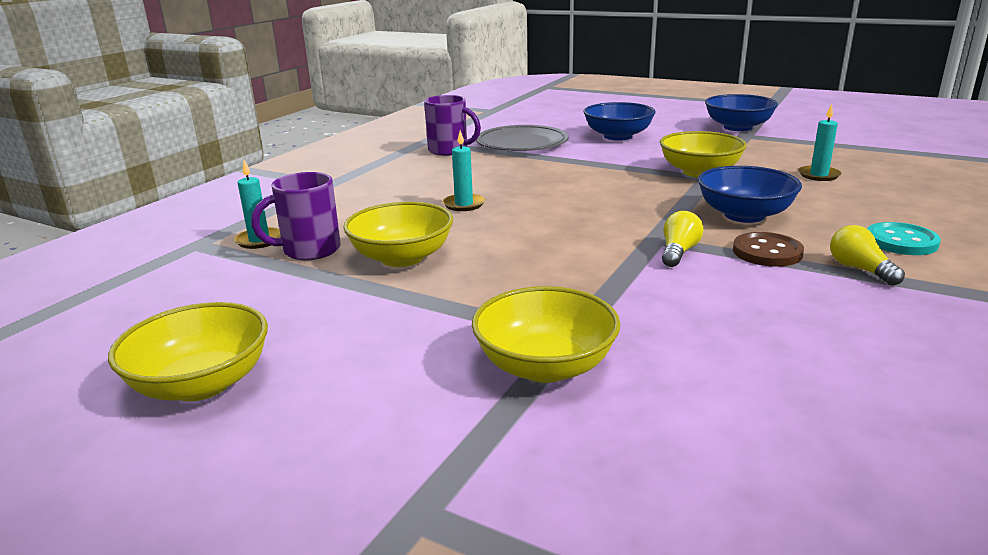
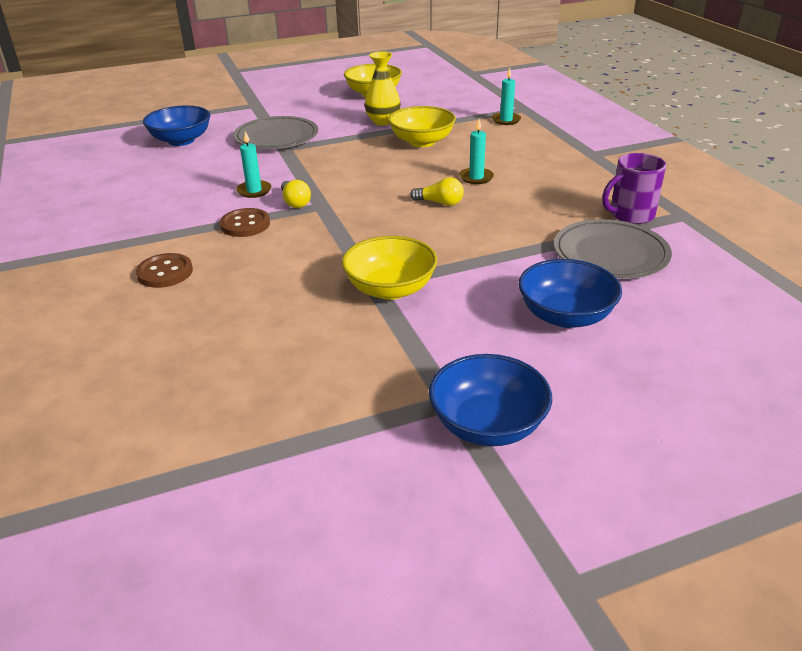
camera: 130 degrees right, 10 degrees up
(309, 250) = (470, 127): purple mug -> none
(354, 311) = (383, 121): none -> yellow vase
(545, 366) = (276, 137): yellow bowl -> grey plate
(744, 215) = (292, 250): blue bowl -> blue bowl (181, 140)
(818, 175) = (282, 339): turquoise candle -> turquoise candle (254, 191)
(860, 269) = (181, 235): yellow light bulb -> yellow light bulb (440, 203)
(901, 241) = (165, 272): turquoise button -> brown button

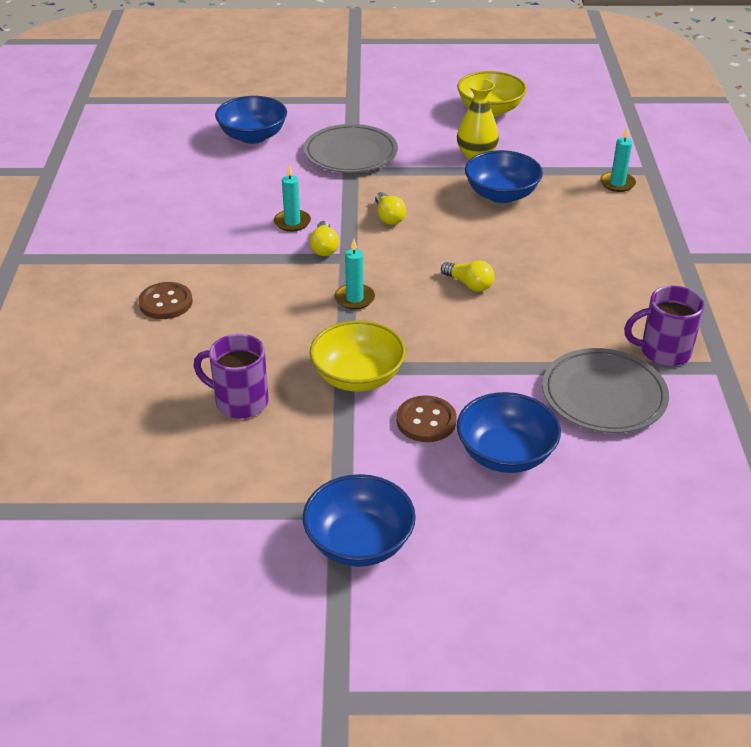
camera: 20 degrees right, 5 degrees up
(245, 224) = (263, 264): brown button -> brown button (426, 421)
(288, 335) = (239, 402): none -> purple mug
(338, 172) = (388, 217): none -> yellow light bulb
(422, 142) = (501, 195): yellow bowl -> blue bowl
(476, 177) = (529, 259): turquoise candle -> turquoise candle (354, 298)

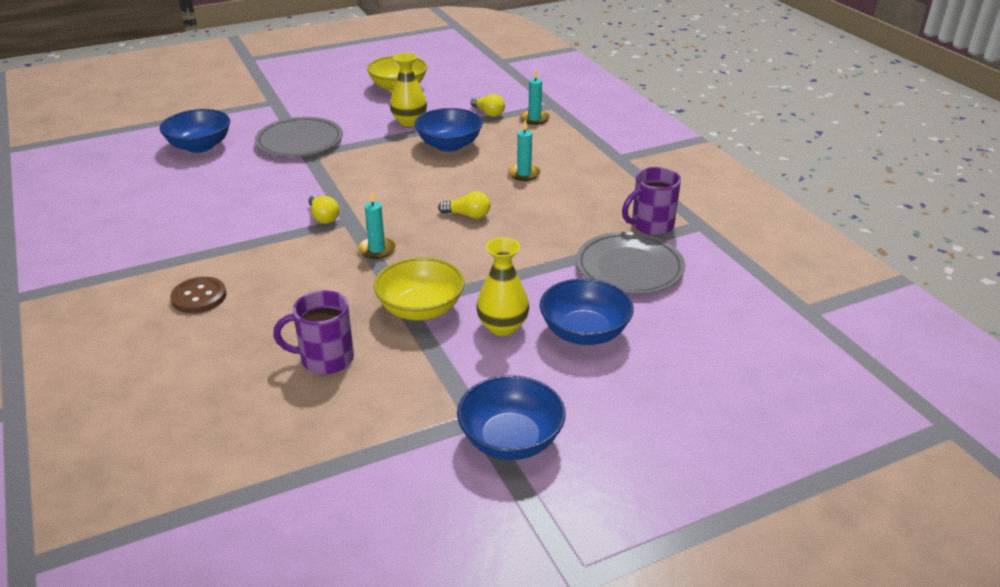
camera: 25 degrees left, 5 degrees down
(292, 222) = (281, 204): turquoise candle -> turquoise candle (524, 174)
(388, 217) = (365, 181): yellow light bulb -> yellow light bulb (488, 113)
(426, 421) = (502, 326): brown button -> yellow vase

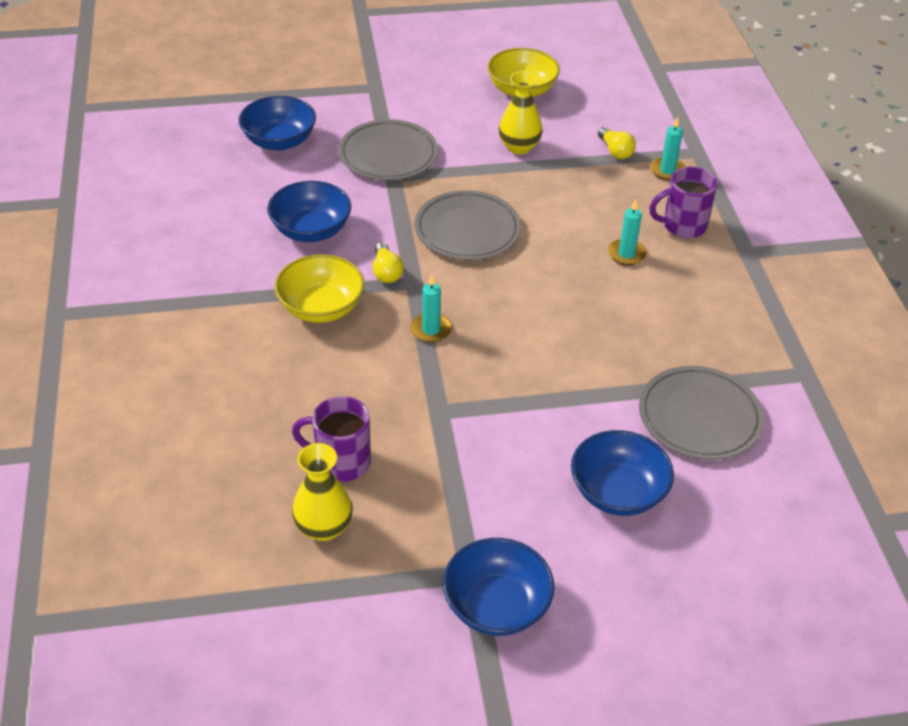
camera: 15 degrees right, 10 degrees up
(199, 297) = (236, 353): brown button -> none
(385, 179) = (467, 230): none -> grey plate
(420, 309) = (454, 421): yellow bowl -> yellow bowl (321, 308)
(449, 145) = (554, 193): blue bowl -> blue bowl (311, 230)
(467, 215) = (543, 302): yellow light bulb -> none
(502, 326) = (533, 464): yellow vase -> yellow vase (324, 527)
(651, 225) = (747, 362): purple mug -> purple mug (682, 226)

